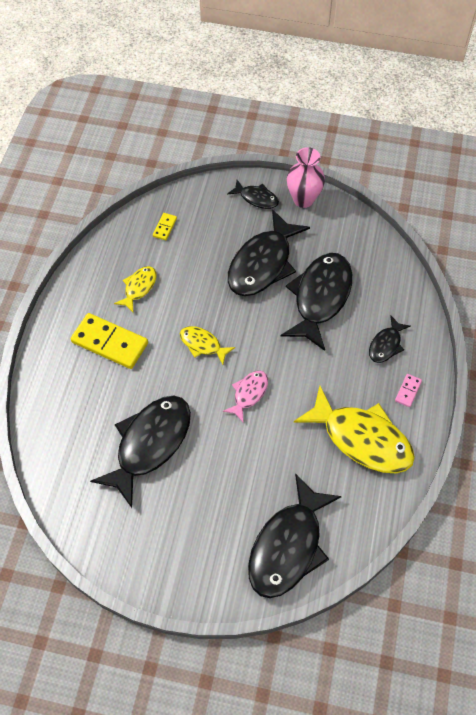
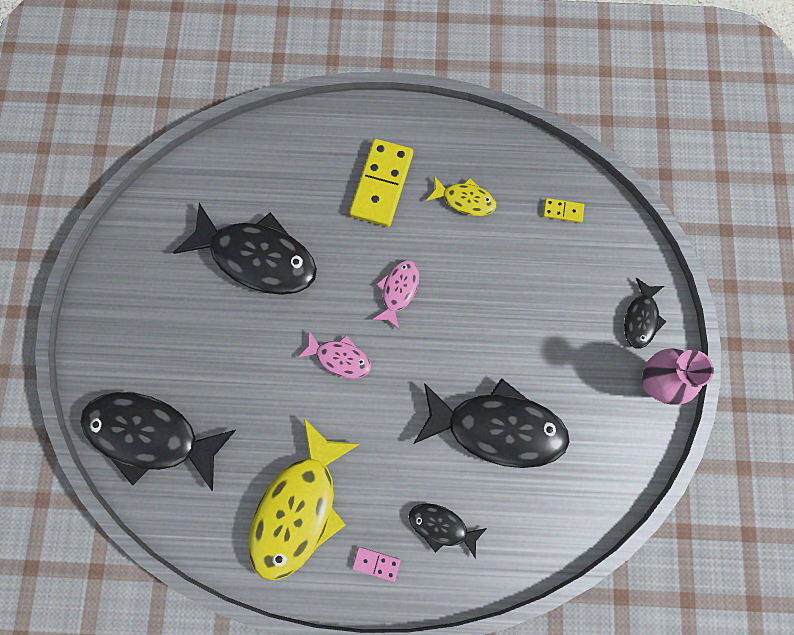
camera: 80 degrees right, 15 degrees up
(202, 344) = (398, 291): yellow fish -> pink fish
(263, 263) = (535, 344): black fish -> none

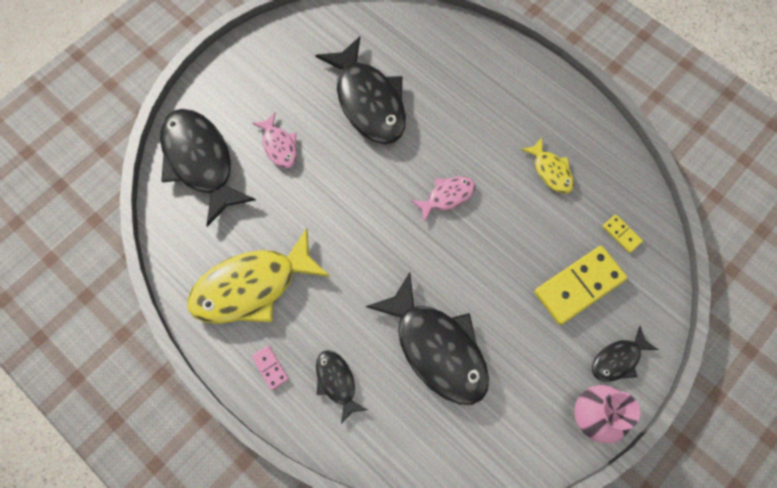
camera: 40 degrees right, 5 degrees down
(340, 358) = (366, 209): pink fish -> pink fish (279, 146)
(381, 184) = (497, 116): yellow domino -> yellow domino (579, 286)

